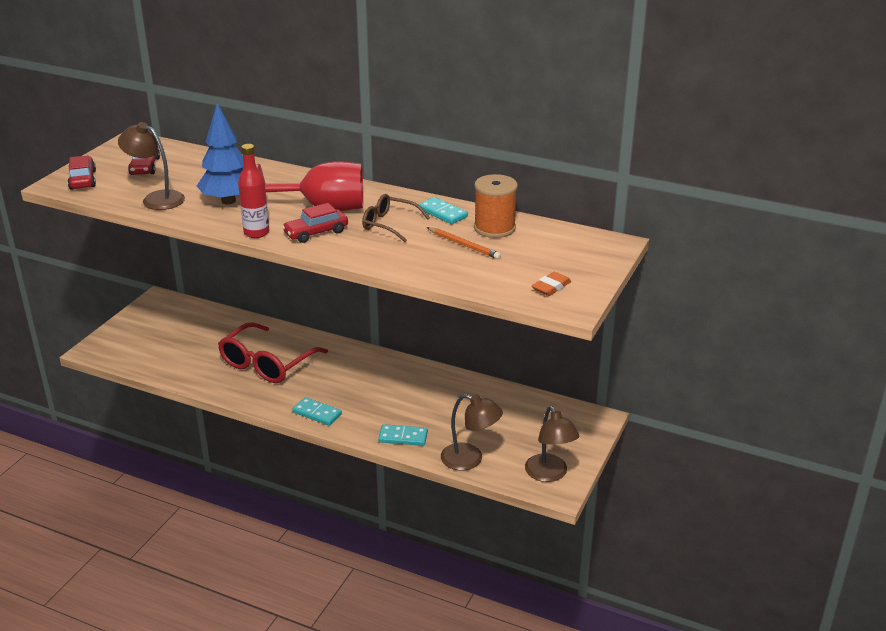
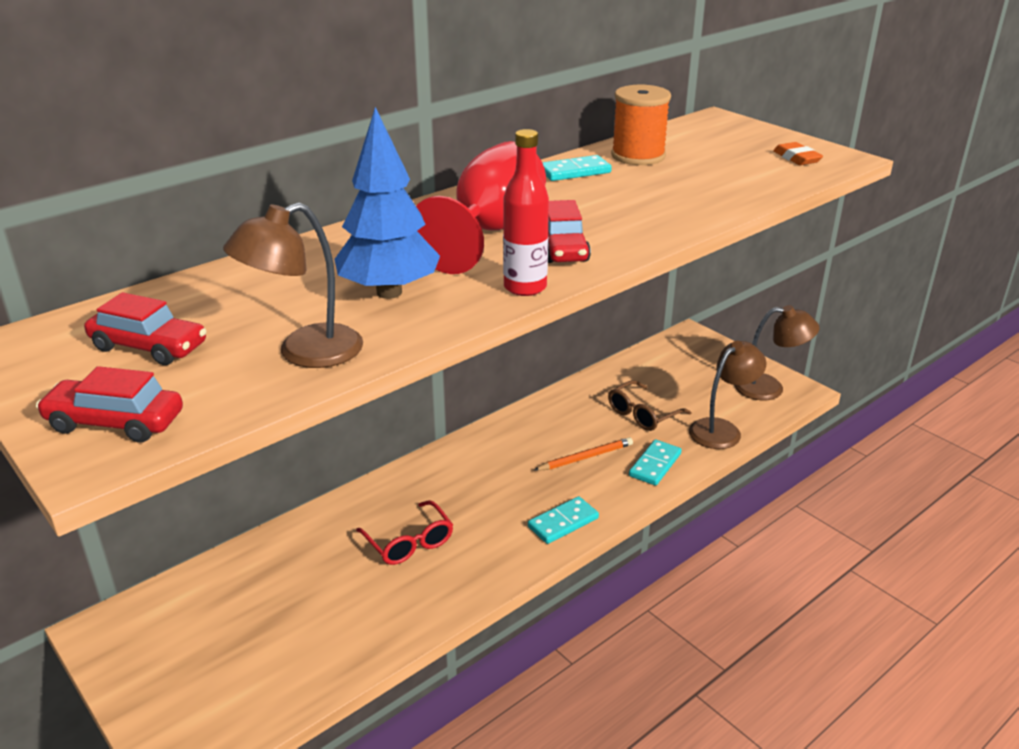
camera: 65 degrees left, 0 degrees up
(267, 364) = (409, 543): red glasses -> red glasses, size x0.58
(389, 224) = (579, 203): brown glasses -> brown glasses (642, 414)
(464, 245) = (669, 176): orange pencil -> orange pencil (585, 457)

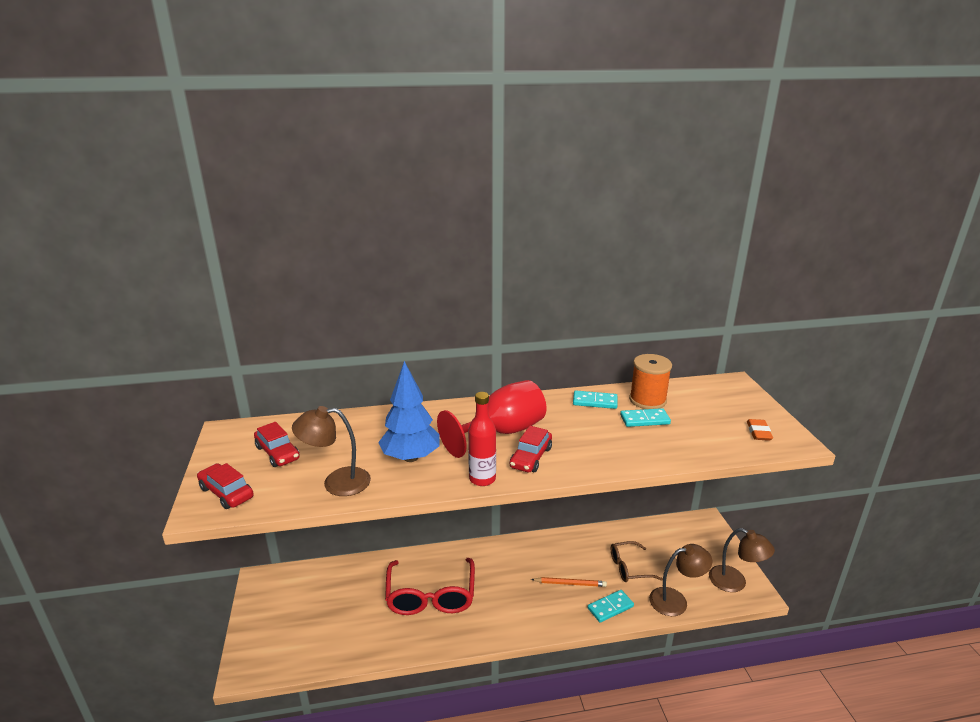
camera: 30 degrees right, 5 degrees down
(409, 543) = (431, 596): red glasses -> red glasses, size x1.73
(563, 522) = (524, 622): turquoise domino -> turquoise domino (644, 419)

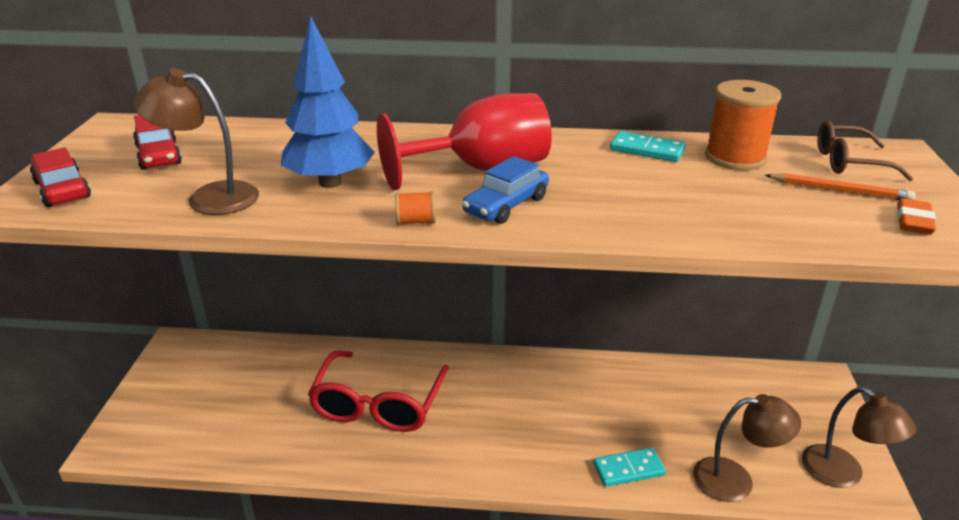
camera: 15 degrees right, 5 degrees up
(482, 479) = (416, 222): red bottle -> orange spool
(530, 457) = (506, 205): red car -> blue car
(570, 583) = (579, 425): orange pencil -> orange pencil (839, 190)
(629, 568) = (677, 421): brown glasses -> brown glasses (848, 162)
(644, 419) = (717, 181): turquoise domino -> none

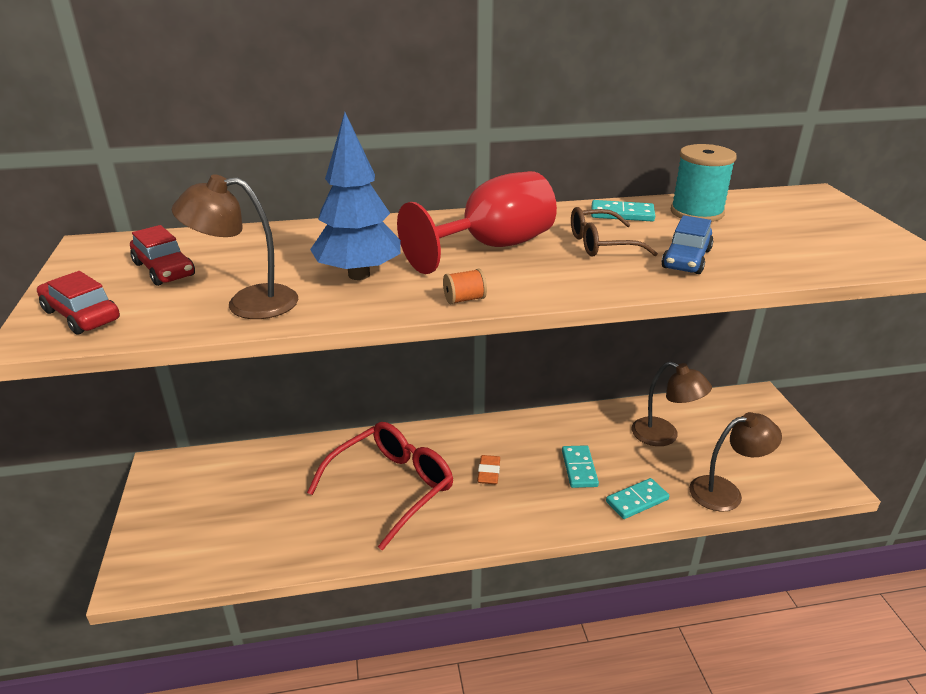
camera: 15 degrees left, 0 degrees up
(378, 405) = (392, 487): red glasses -> red glasses turned 135 degrees counterclockwise
(506, 205) = (535, 275): blue car -> blue car (686, 259)
(579, 422) = (579, 468): none -> turquoise domino
(735, 157) = (697, 212): orange spool -> turquoise spool
(839, 190) = (793, 230): orange pencil -> none
(843, 474) = (804, 470): brown lamp -> brown lamp (664, 436)
(848, 162) = (785, 206): brown glasses -> brown glasses (601, 244)
(913, 221) = (862, 247): orange eraser -> orange eraser (489, 472)

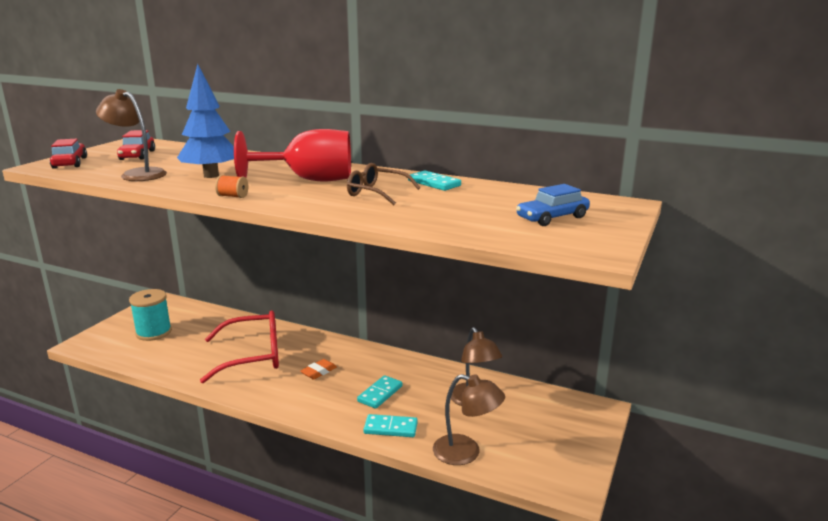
camera: 35 degrees right, 10 degrees down
(686, 259) = (410, 211): blue car -> blue car (552, 218)
(697, 212) = (491, 193): turquoise spool -> turquoise spool (153, 332)

